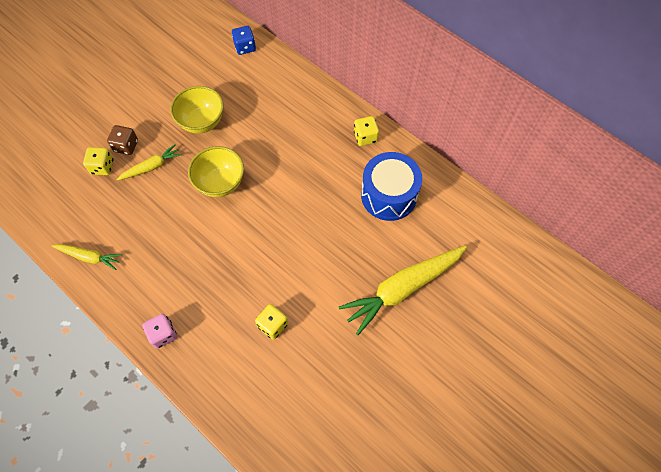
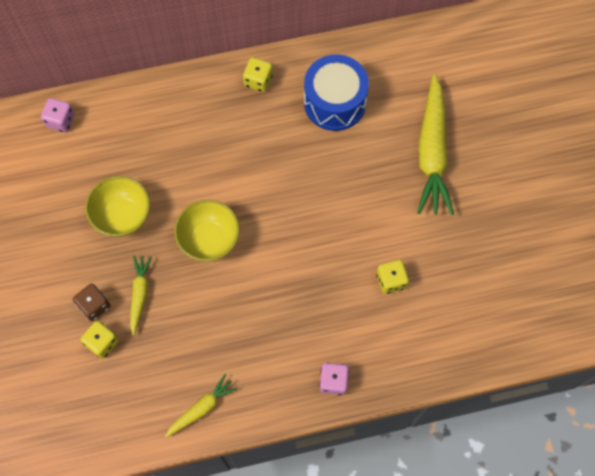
camera: 55 degrees left, 5 degrees up
(245, 47) = (60, 121): blue dice -> pink dice

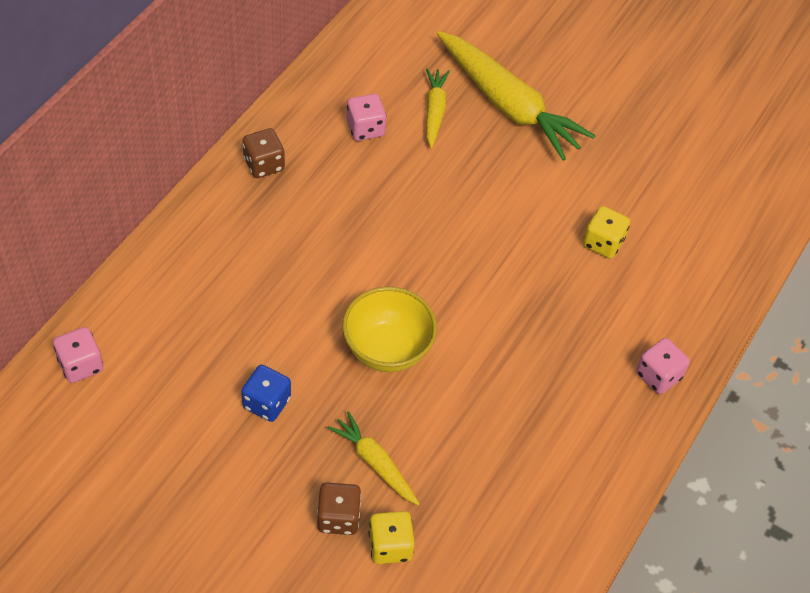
camera: 50 degrees left, 15 degrees down
(123, 216) = (266, 403): yellow bowl -> blue dice
(201, 408) = (567, 515): yellow carrot -> yellow carrot (434, 111)
(258, 81) = (264, 164): yellow dice -> brown dice
(334, 102) = (365, 128): blue drum -> pink dice

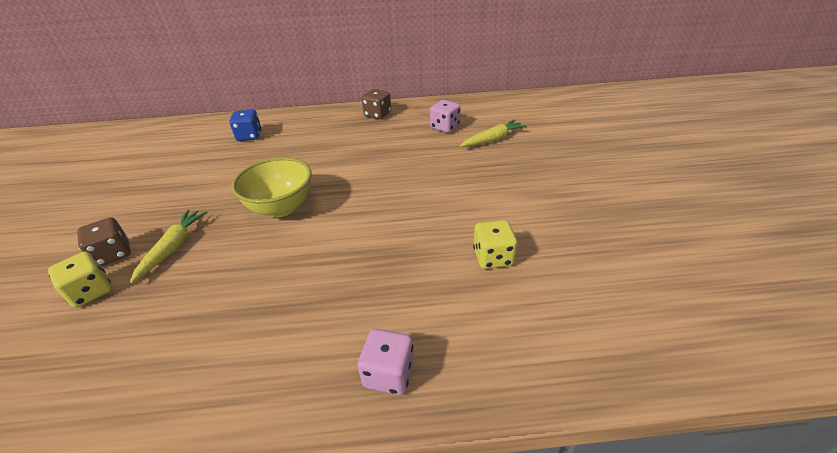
camera: 60 degrees right, 15 degrees down
(81, 365) = (193, 128): pink dice -> none
(266, 403) = (202, 186): blue dice -> blue dice (249, 136)
(508, 105) = (543, 159): yellow carrot -> none

